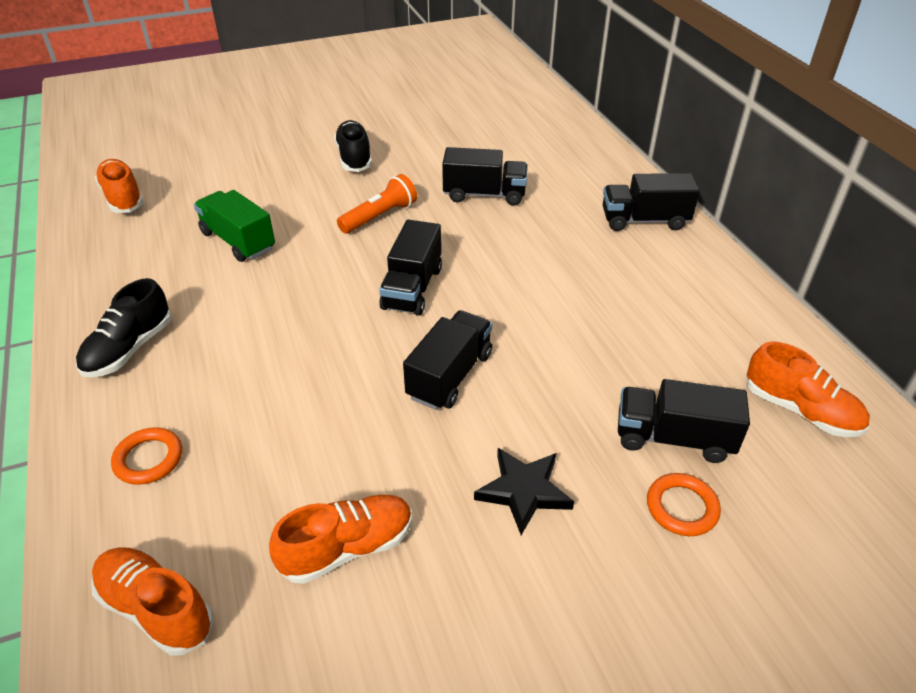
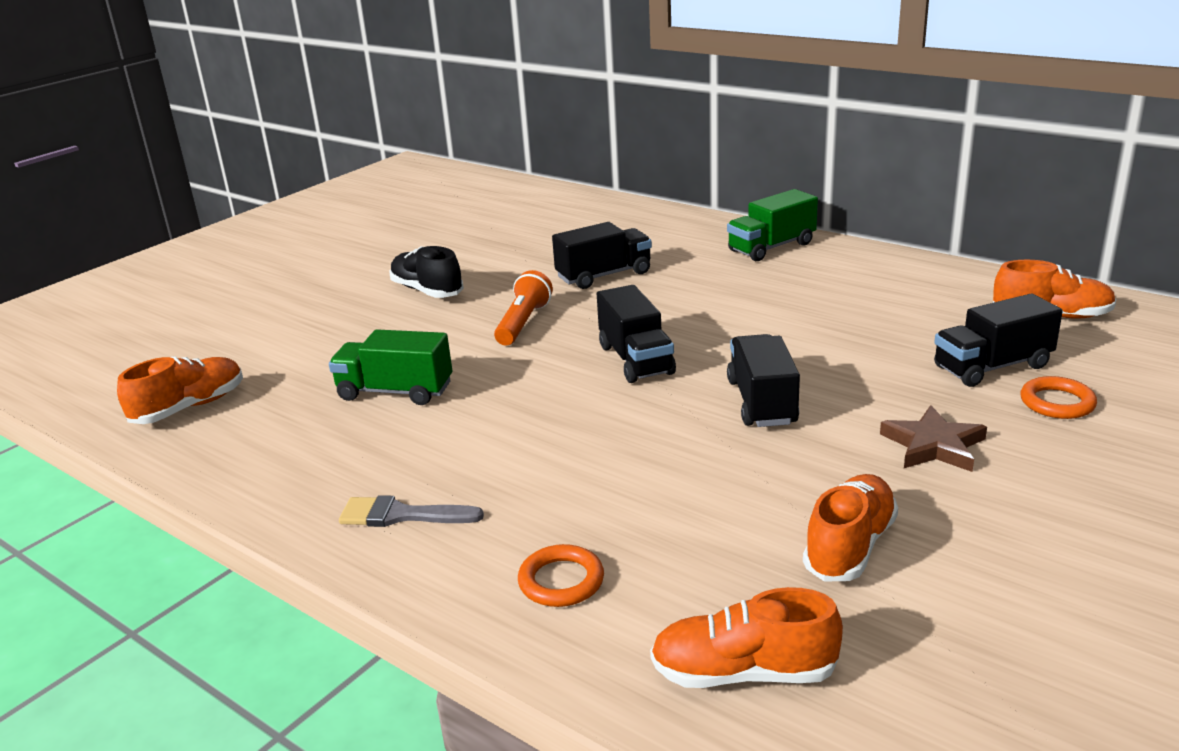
camera: 30 degrees left, 15 degrees down
(123, 198) = (189, 407): orange shoe -> orange shoe turned 105 degrees clockwise
(129, 349) = (401, 515): black shoe -> grey brush
(524, 491) = (933, 445): black star -> brown star
(644, 220) = (771, 247): black truck -> green truck

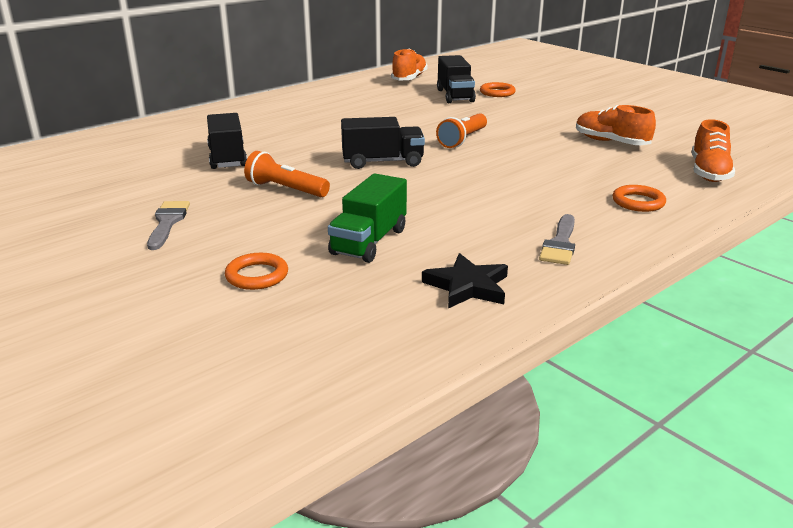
camera: 80 degrees left, 0 degrees up
(189, 407) = (324, 347): orange shoe -> none
(292, 462) = (467, 286): none -> black star
(319, 353) = (257, 275): none -> orange ring
(427, 291) = (167, 222): black shoe -> grey brush
(762, 402) = (462, 140): black truck -> orange flashlight
(771, 247) = (245, 111): green truck -> none
(933, 445) = (526, 116): brown star -> none

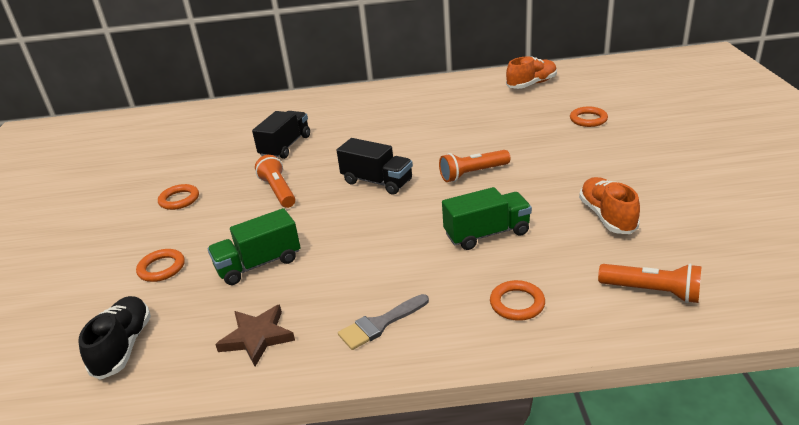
camera: 40 degrees right, 5 degrees up
(167, 222) = (179, 199): grey brush -> orange ring
(333, 341) = (123, 346): none -> black shoe
(455, 96) = (542, 115): black truck -> none
(467, 286) = (257, 337): black star -> brown star
(542, 171) = (487, 234): none -> green truck
(709, 172) = (652, 291): orange shoe -> orange flashlight

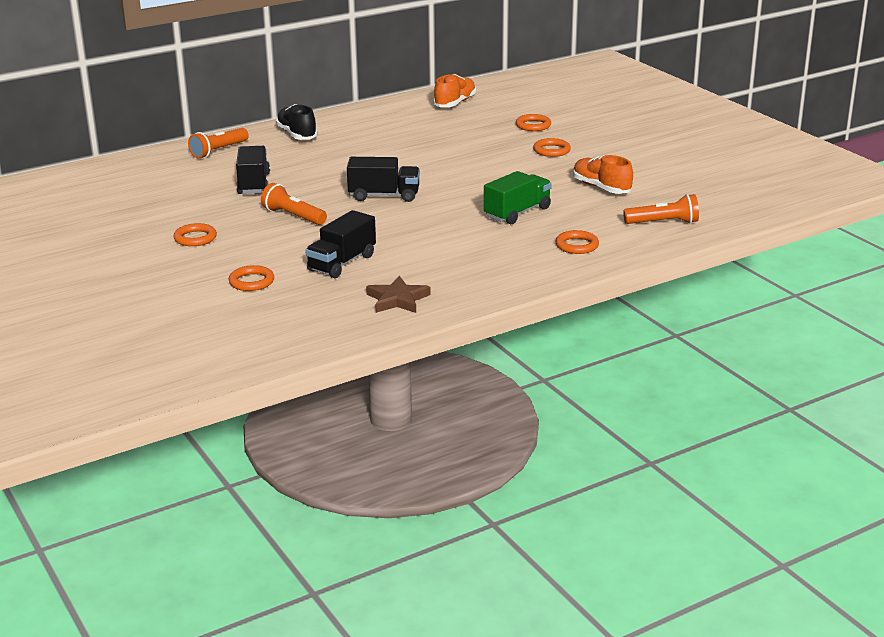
camera: 30 degrees left, 5 degrees down
(123, 346) = (289, 326): black shoe -> black shoe (297, 135)
(259, 264) = (342, 263): green truck -> black truck
(380, 324) = (487, 274): grey brush -> none
(472, 173) = (466, 177): orange flashlight -> orange flashlight (218, 151)
(585, 154) = (551, 150): none -> orange ring

